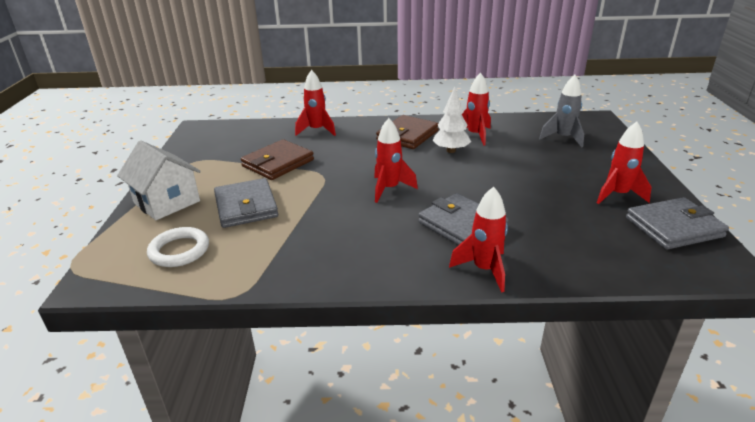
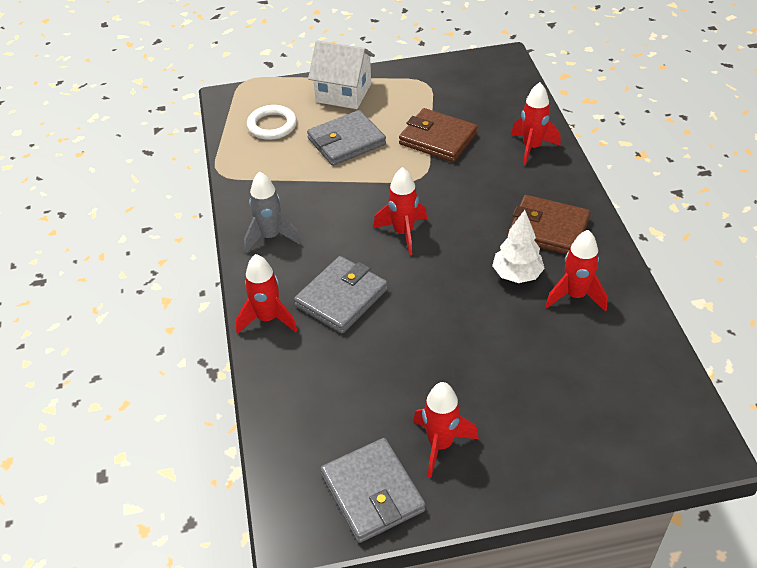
camera: 80 degrees right, 15 degrees up
(167, 202) = (343, 93): white house -> white house turned 75 degrees clockwise
(563, 138) = (603, 397): grey rocket -> grey rocket (270, 237)

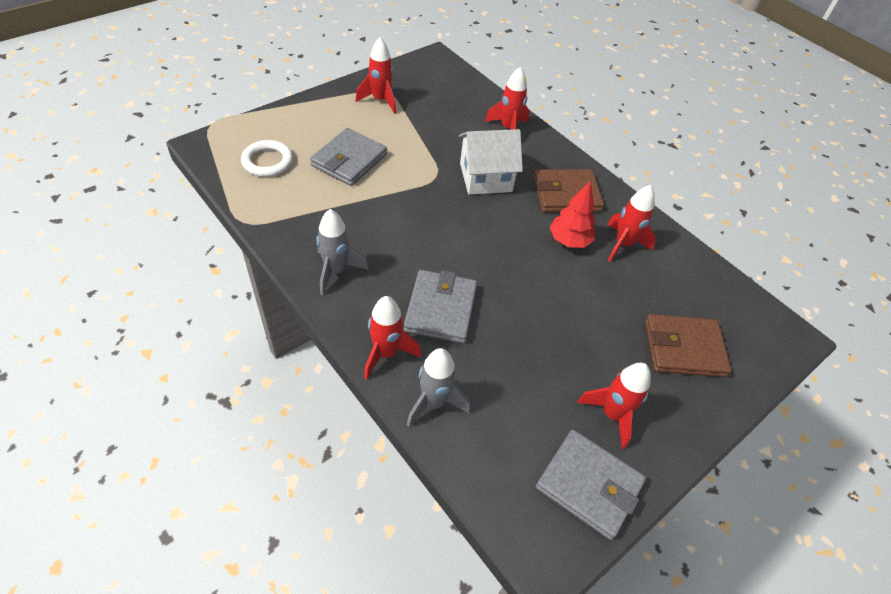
camera: 35 degrees left, 5 degrees up
(281, 373) = (434, 402): none -> grey rocket
(343, 93) = (317, 115): white house -> white house (486, 177)
(403, 233) = (454, 231): red rocket -> red rocket (380, 100)
(438, 139) = (428, 139): brown wallet -> brown wallet (683, 348)
(516, 275) = (569, 240): white tree -> red tree

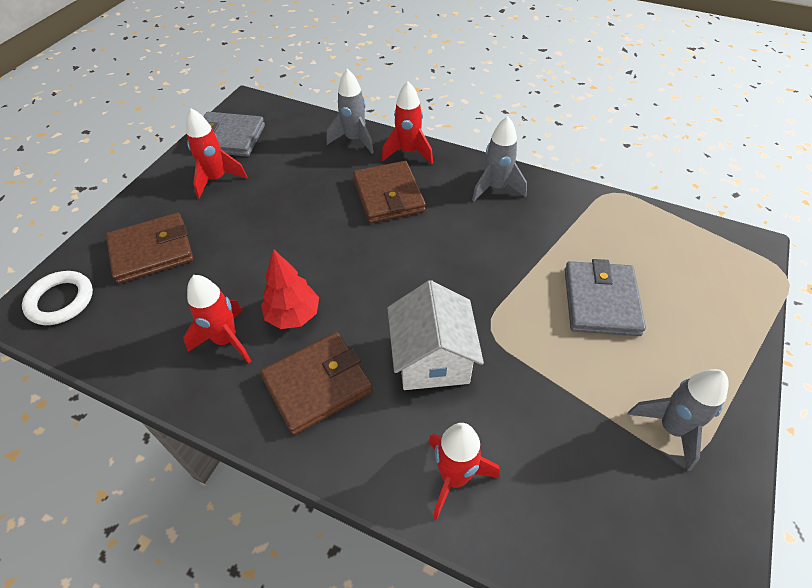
camera: 160 degrees right, 0 degrees up
(267, 162) = (672, 257): white ring -> white ring (61, 301)
(380, 100) = (671, 428): red rocket -> grey rocket
(440, 309) = (388, 195): grey wallet -> brown wallet
(486, 177) = (432, 359): white house -> white house turned 60 degrees counterclockwise

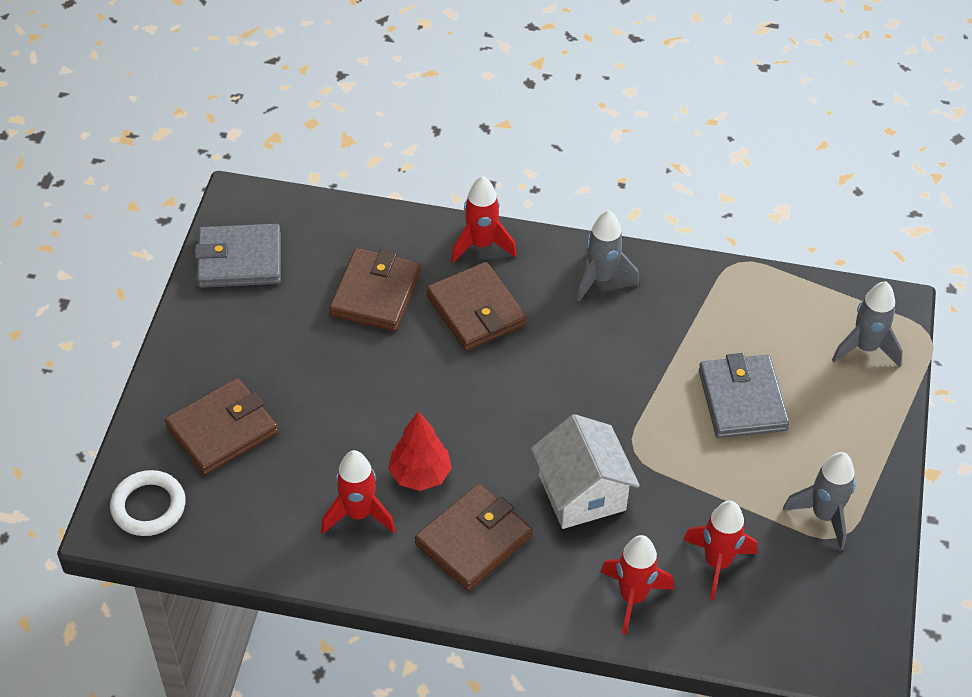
camera: 15 degrees left, 0 degrees up
(217, 179) = (254, 323): red rocket -> red rocket (717, 563)
(316, 173) = (375, 293): none -> brown wallet
(354, 140) = (406, 237): grey rocket -> grey rocket (865, 348)

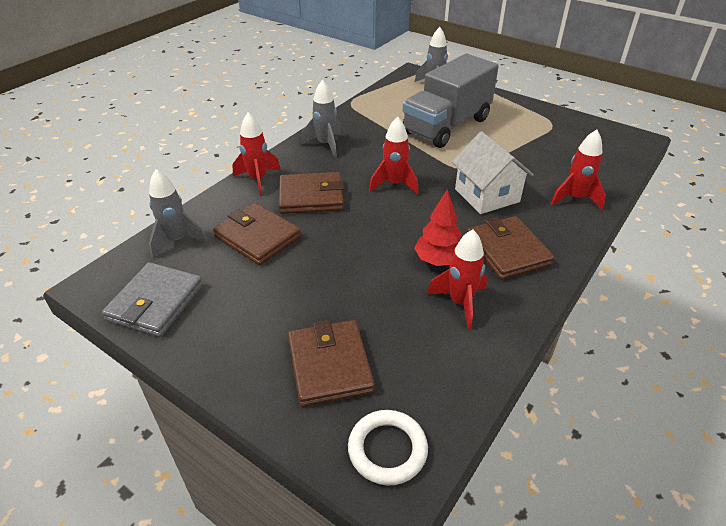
camera: 65 degrees left, 10 degrees down
(582, 493) = (487, 195): white house -> white house turned 60 degrees clockwise
(717, 563) = (558, 163): red rocket -> red rocket (394, 184)
(742, 400) = (446, 126): grey wallet -> grey truck
(824, 516) = (537, 124): grey rocket -> grey rocket (177, 240)

